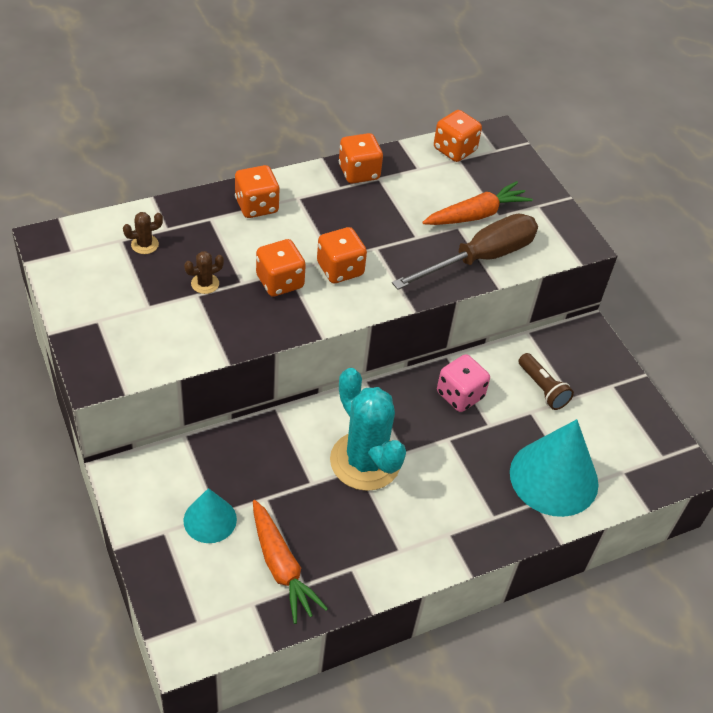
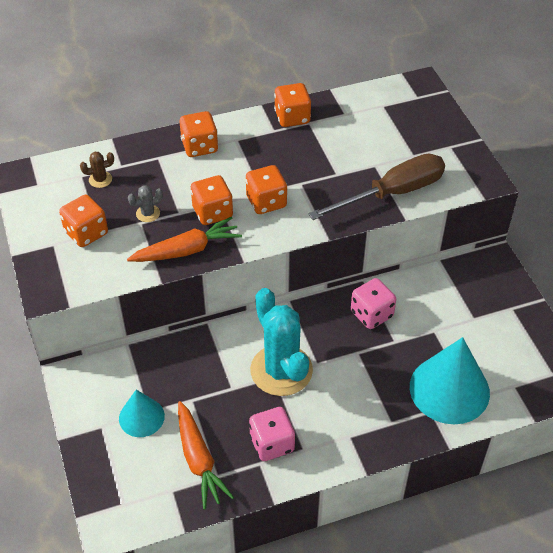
camera: 10 degrees right, 0 degrees up
(205, 284) = (148, 213): brown cactus -> grey cactus
(363, 545) = (272, 443): none -> pink dice
(454, 150) = (380, 97): orange dice -> orange dice (86, 233)
(476, 215) = (393, 154): orange carrot -> orange carrot (187, 250)
(542, 388) = (447, 310): brown flashlight -> none

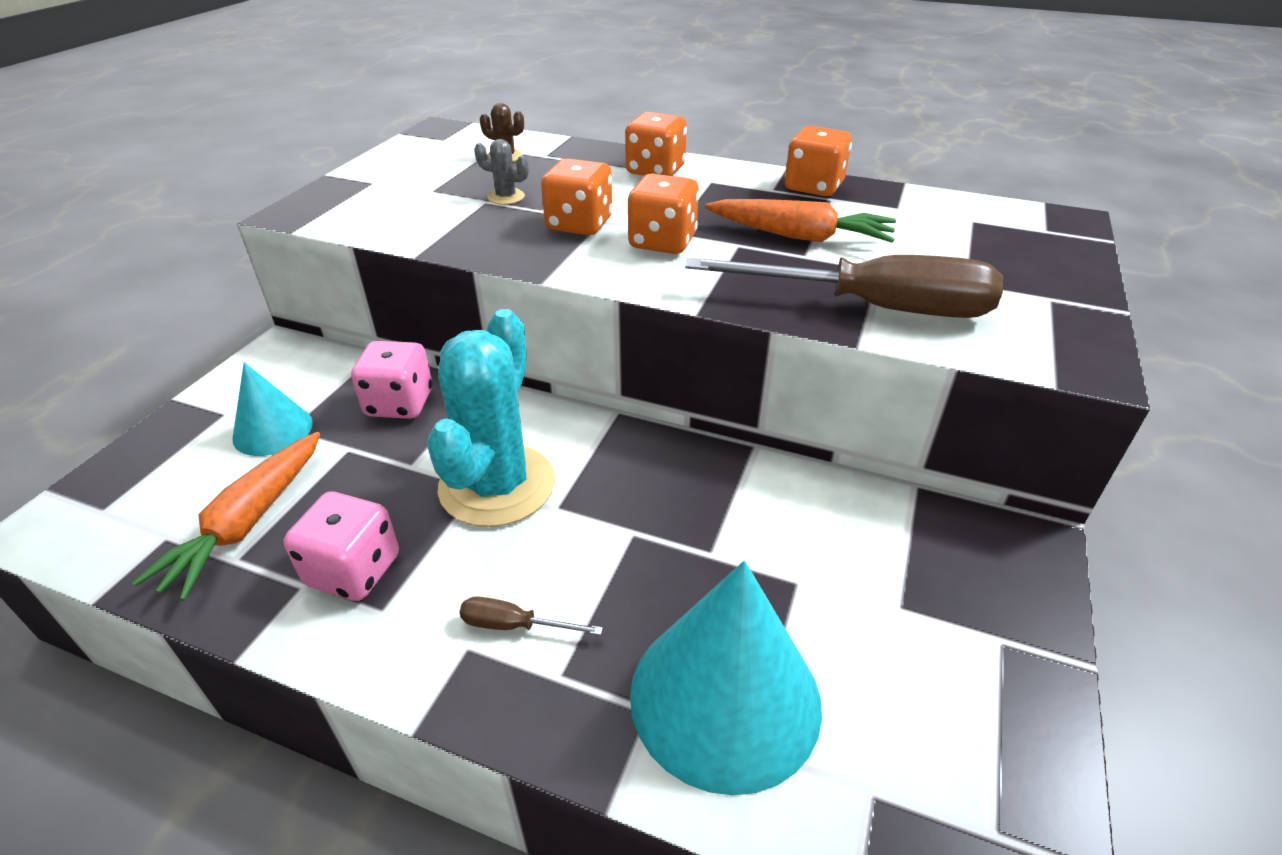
camera: 40 degrees right, 10 degrees down
(86, 233) = (418, 186): orange dice -> none
(187, 250) = (493, 242): orange carrot -> orange carrot (800, 236)
(357, 417) = (514, 625): none -> brown screwdriver
(371, 314) = (716, 494): pink dice -> pink dice (399, 403)

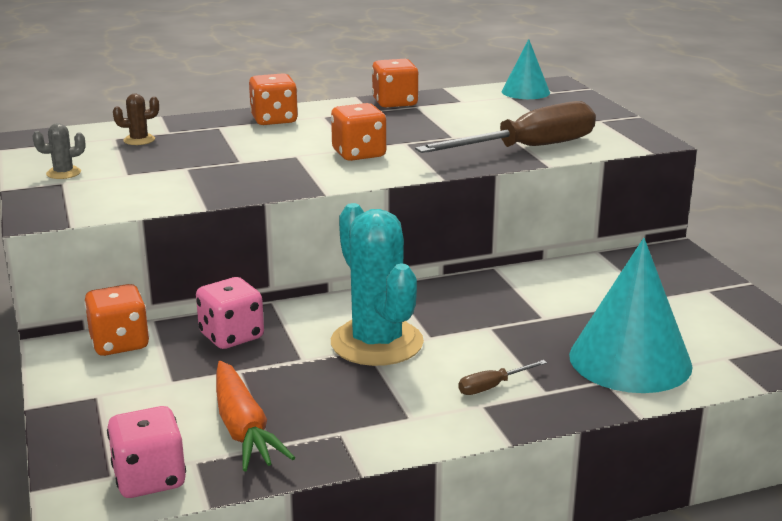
camera: 40 degrees left, 15 degrees down
(273, 430) = (160, 386): turquoise cone -> turquoise cone (525, 92)
(354, 570) = (360, 412): pink dice -> pink dice (150, 479)
(506, 197) = (197, 161): grey cactus -> grey cactus (63, 173)
(579, 224) = (285, 161): orange dice -> orange dice (119, 343)
(800, 236) = (433, 129): orange carrot -> none

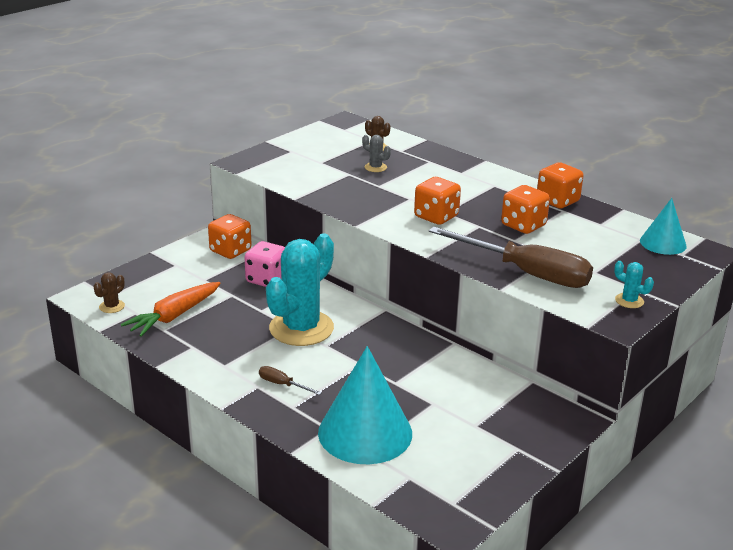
camera: 60 degrees right, 5 degrees up
(63, 173) = (303, 146): grey cactus -> grey cactus (375, 167)
(150, 479) = (112, 306): pink dice -> brown cactus
(274, 120) = (464, 173): orange dice -> orange dice (523, 225)
(618, 127) = (629, 301): none -> turquoise cactus

